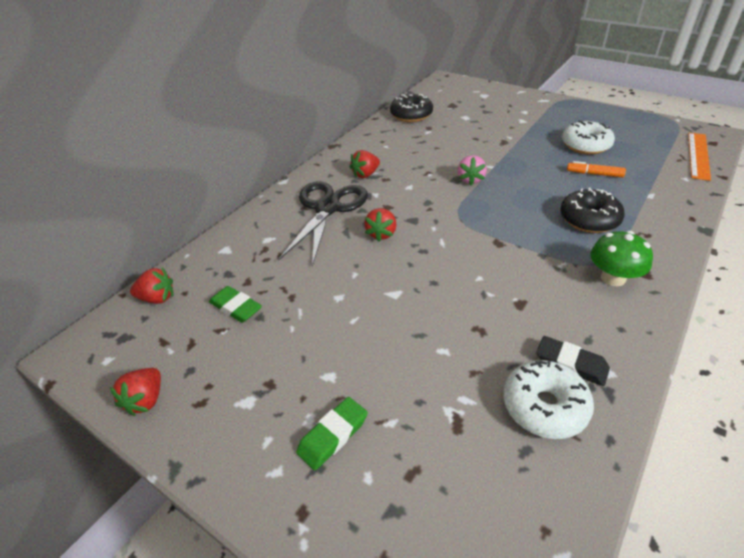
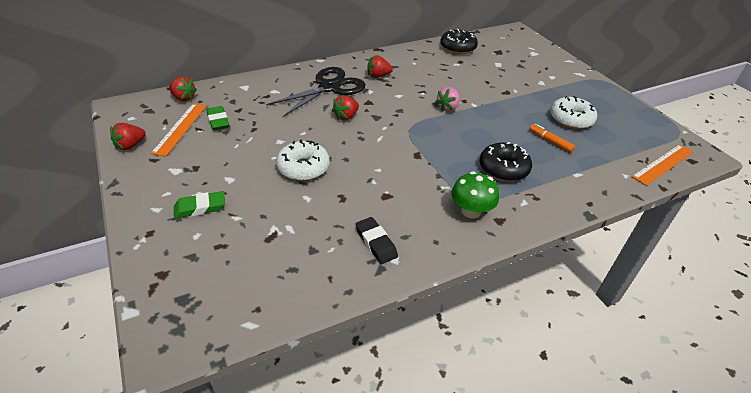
camera: 25 degrees right, 0 degrees up
(194, 341) = (180, 128): none -> orange ruler
(544, 406) = (331, 255): white donut -> white donut (303, 168)

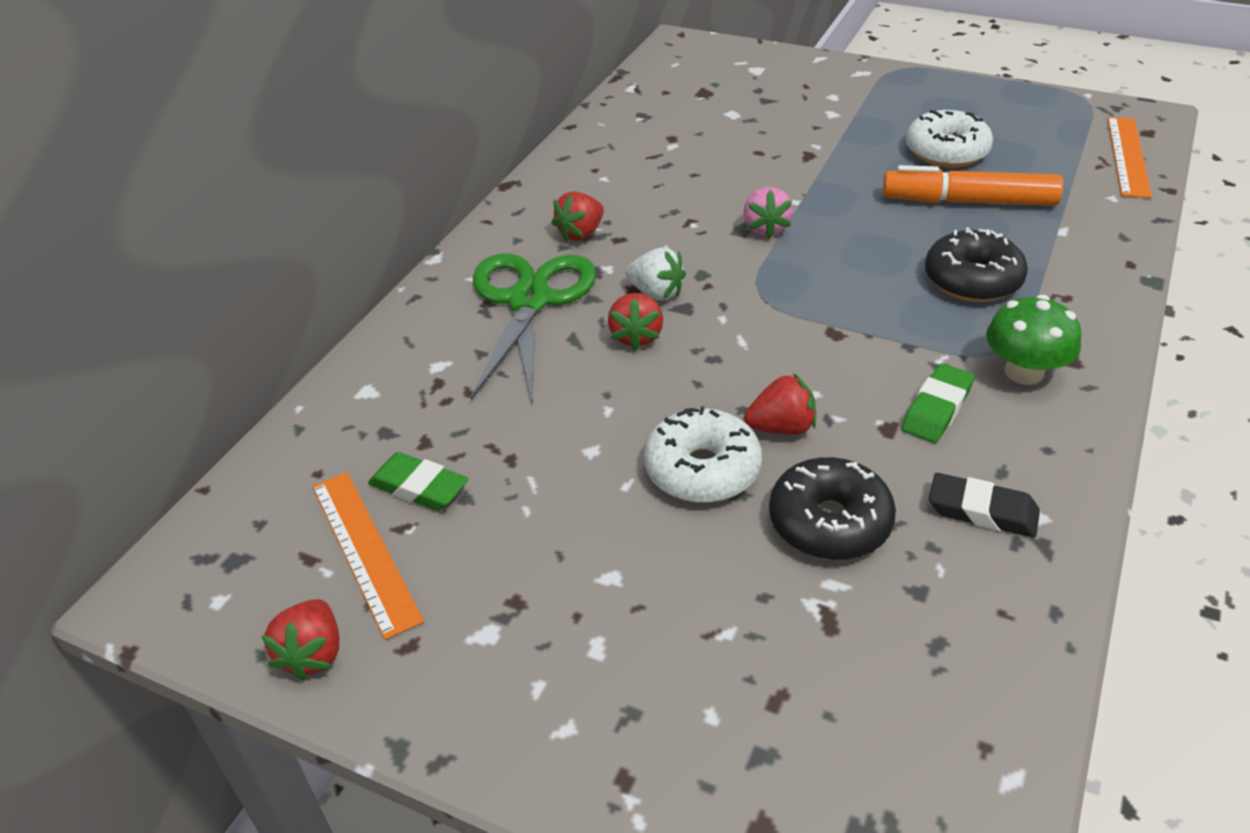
camera: 35 degrees left, 0 degrees up
(183, 98) = (272, 488): red strawberry -> red strawberry (781, 428)
(200, 208) = (641, 664): green eraser -> green eraser (937, 409)
(329, 87) = (529, 301): black scissors -> green scissors
(374, 107) = (656, 293): none -> white strawberry
(457, 48) = (635, 116): black donut -> black donut (829, 522)
(550, 141) = (968, 201): orange marker -> orange marker, size x1.87

